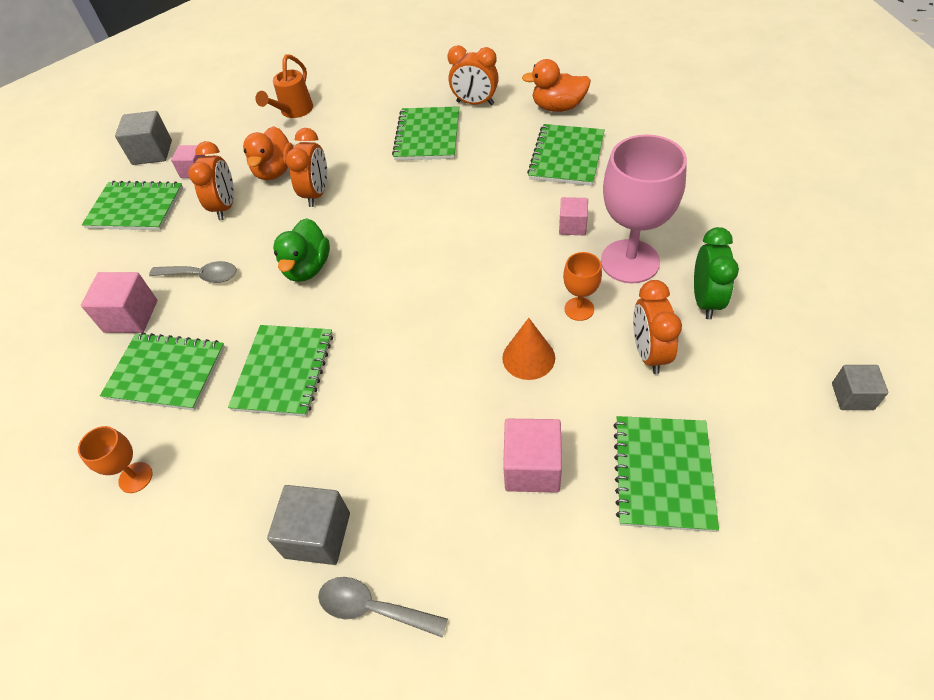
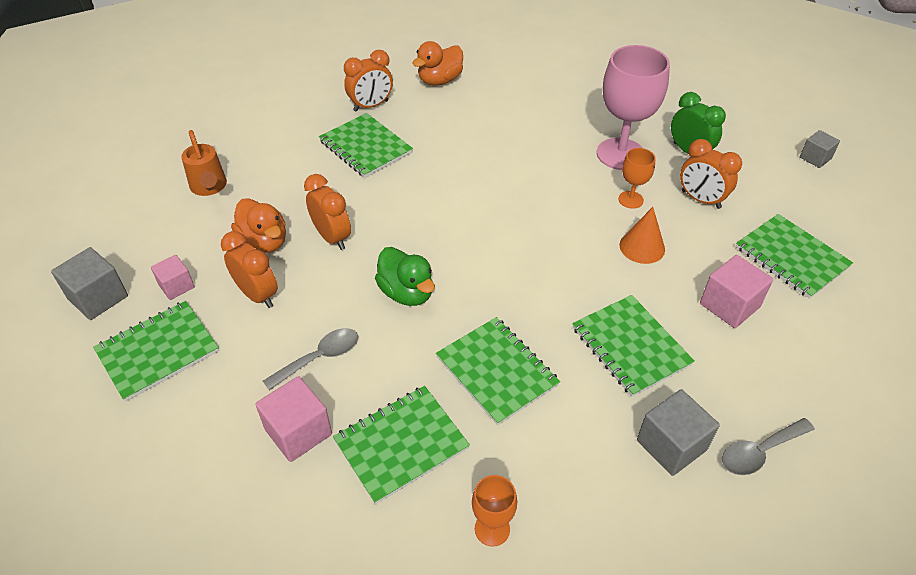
camera: 50 degrees left, 5 degrees down
(566, 157) = (492, 111): green notebook -> green notebook (630, 346)
(572, 226) = (558, 152): pink cube -> none

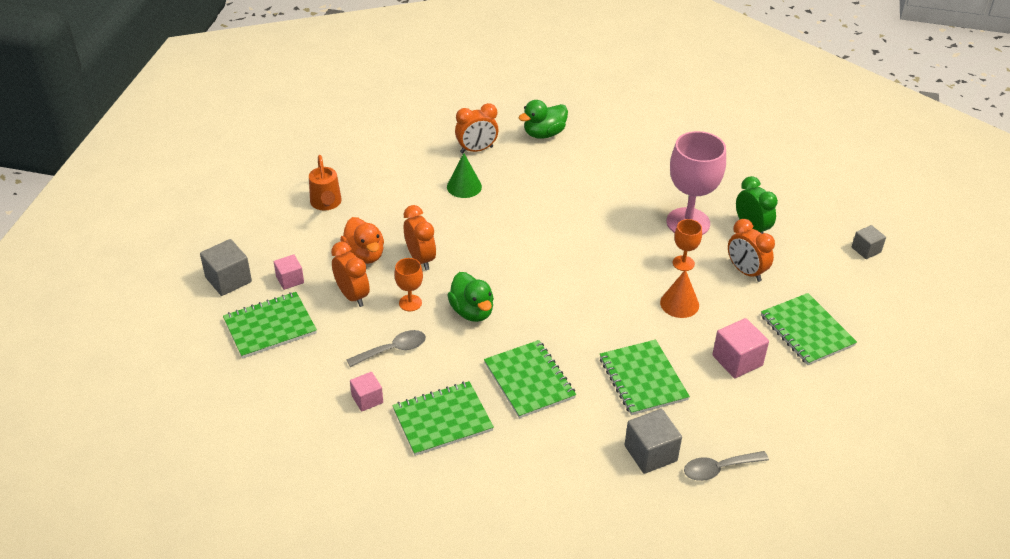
camera: 10 degrees right, 5 degrees down
(298, 432) = (367, 399): pink cube -> pink cube, size x0.64
(365, 147) = (464, 186): green notebook -> green cone
(440, 80) = (544, 134): orange duck -> green duck
(492, 529) = (496, 485): orange goblet -> orange goblet (410, 303)

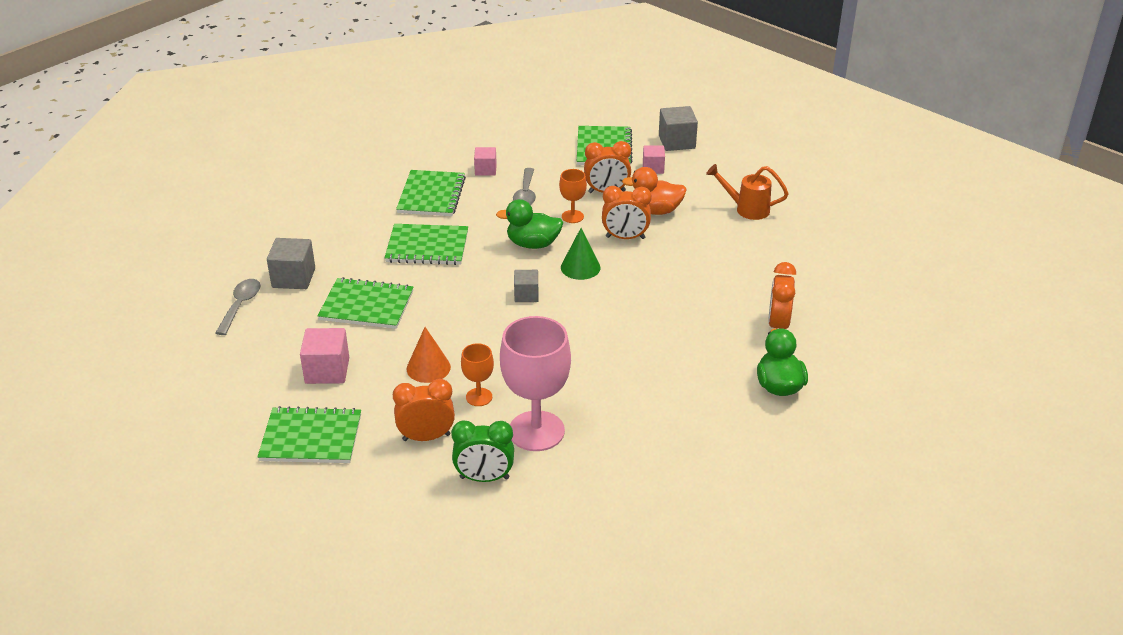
camera: 120 degrees right, 5 degrees down
(464, 186) = (717, 296): green cone -> green cone (580, 267)
(866, 250) = (367, 561): grey cube -> grey cube (526, 295)

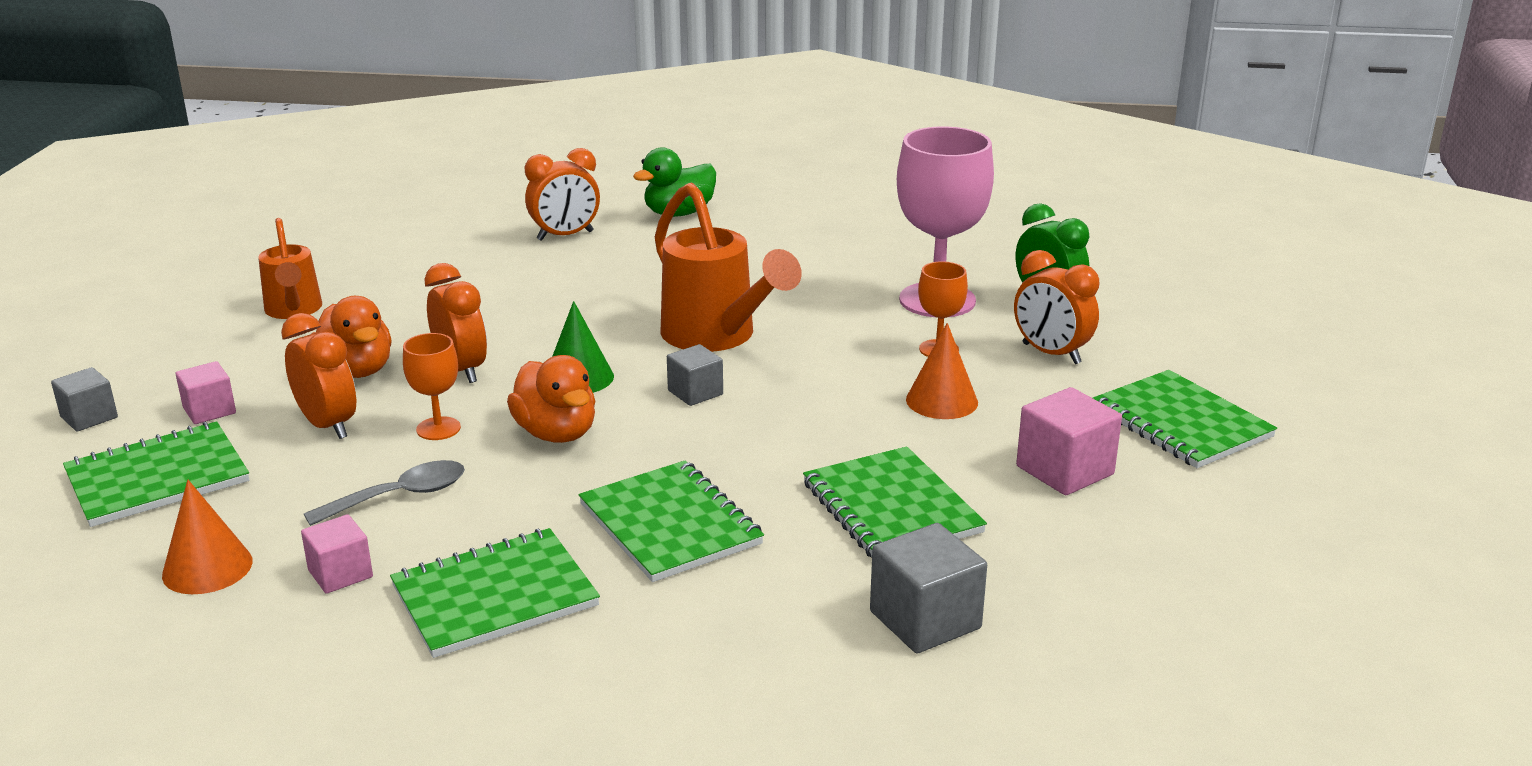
camera: 125 degrees left, 10 degrees down
(240, 305) = (1068, 635): grey spoon -> none
(522, 147) = (207, 568): none -> orange cone
(533, 244) = (556, 433): green duck -> orange duck
(578, 326) = (717, 337): none -> orange watering can
(677, 142) = (89, 417): grey cube -> grey cube, size x0.64

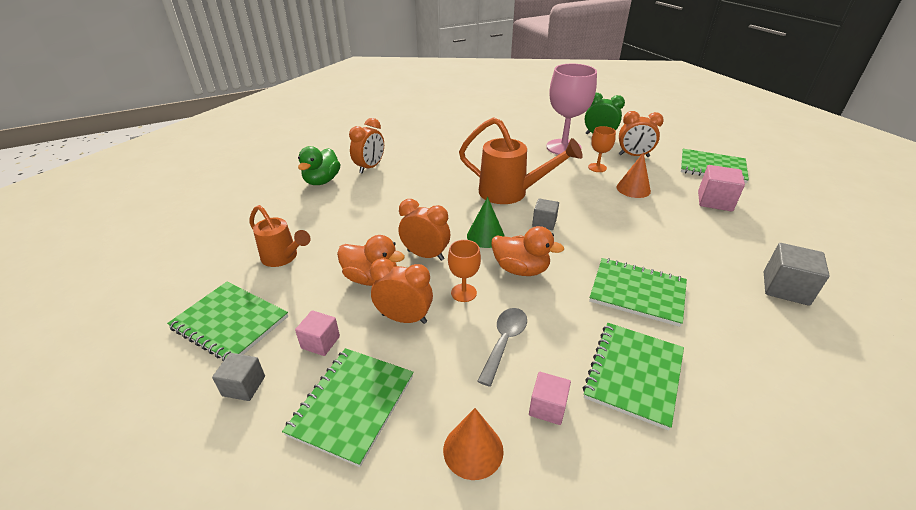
camera: 35 degrees left, 10 degrees up
(679, 213) = (405, 141): green duck -> green duck (322, 181)
(891, 508) = (694, 243): green notebook -> green notebook (230, 323)

